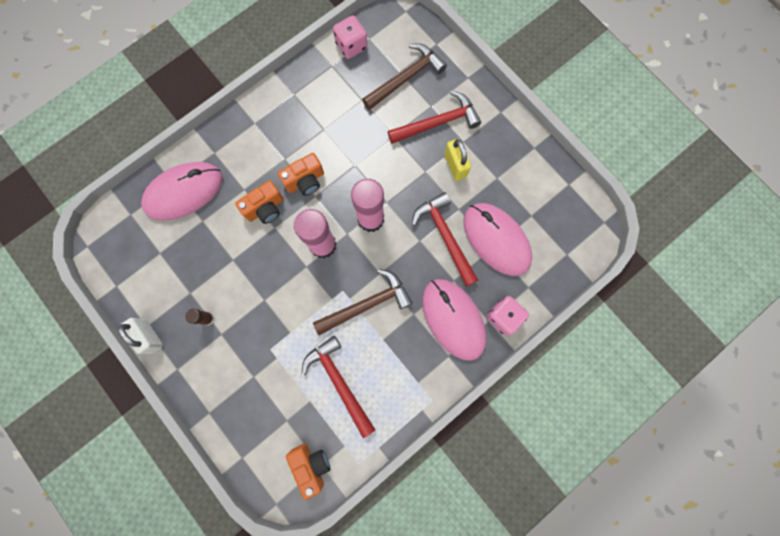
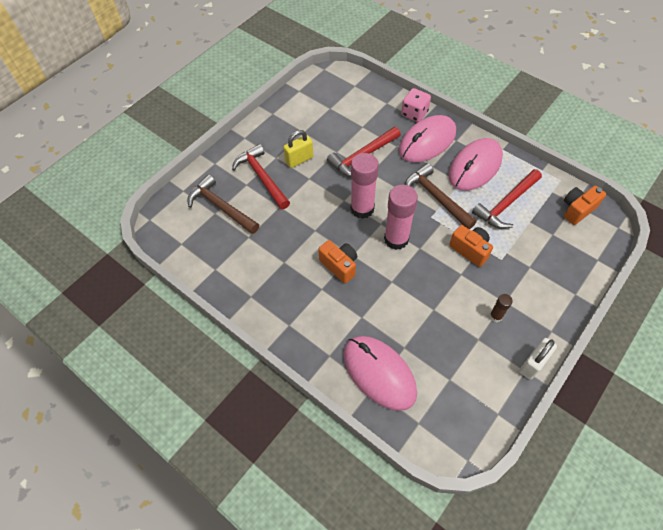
camera: 100 degrees left, 20 degrees down
(265, 208) = (375, 293): orange camera -> orange camera (470, 250)
(351, 46) = (191, 256): pink dice -> none
(496, 239) = (355, 125): pink mouse -> pink mouse (475, 167)

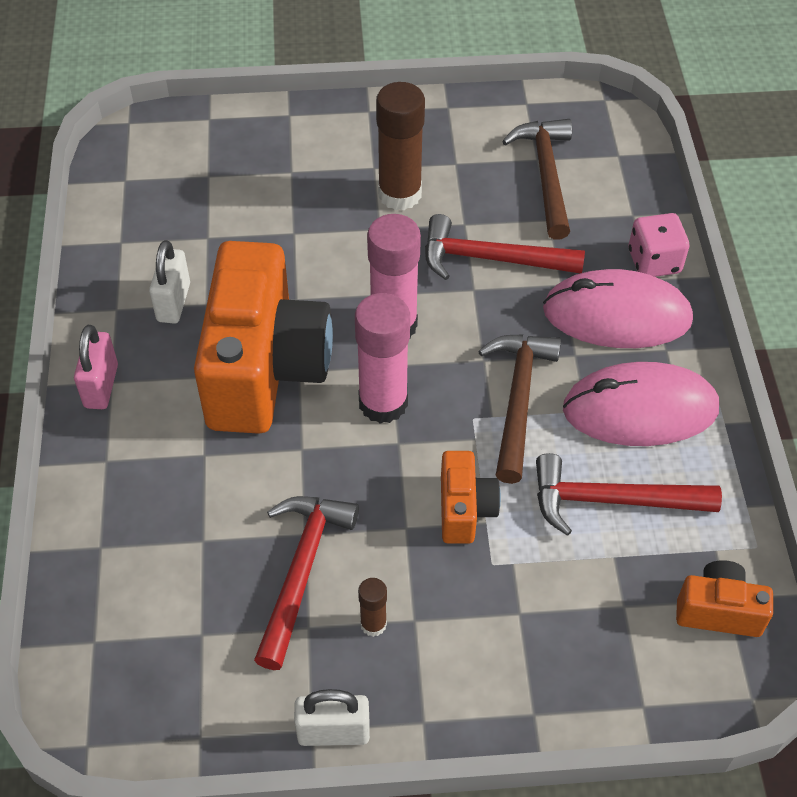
camera: 45 degrees right, 5 degrees down
(221, 207) = (225, 174): brown hammer -> brown hammer (546, 175)
(262, 177) = (322, 178): red hammer -> red hammer (302, 571)
(270, 273) = (173, 302): none -> white padlock
(287, 330) = (101, 386): none -> pink padlock
(299, 160) = (399, 194): yellow padlock -> brown glue stick
(339, 266) = (265, 369): orange camera -> orange camera, size x2.20
(379, 373) = (131, 538): pink mouse -> none

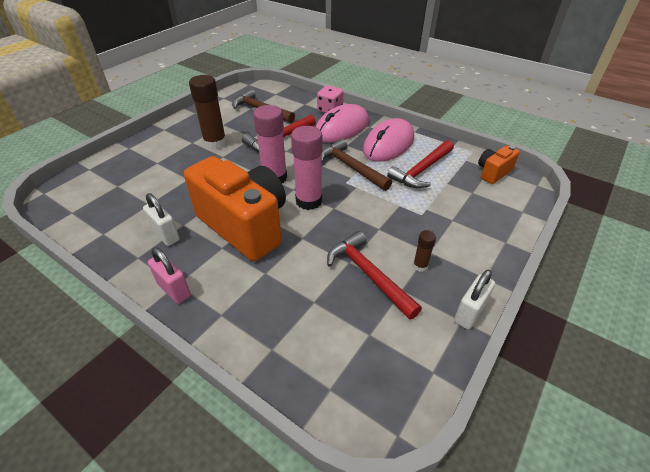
camera: 50 degrees left, 10 degrees down
(464, 510) = (387, 207): orange camera -> none

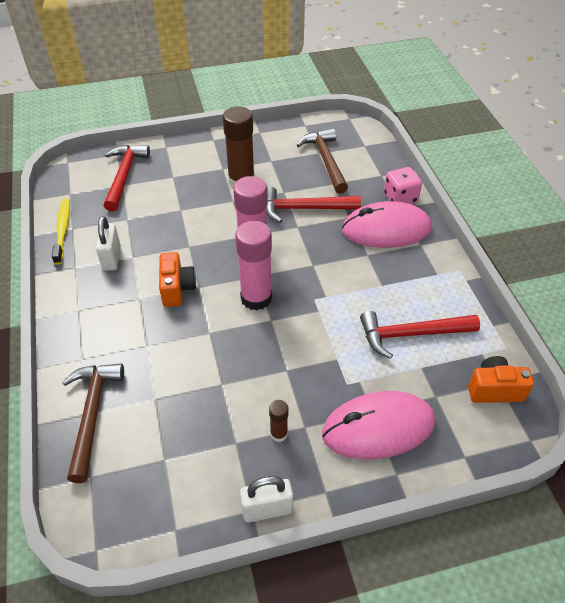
camera: 40 degrees right, 5 degrees up
(95, 239) = (63, 230): none -> yellow toothbrush
(174, 290) = (72, 313): pink padlock -> none
(245, 225) = (177, 289): orange camera -> orange camera, size x0.45
(351, 167) = (339, 284): brown hammer -> brown hammer (92, 414)
(368, 274) = (224, 407): red hammer -> red hammer (124, 176)
(388, 144) = (414, 279): pink mouse -> pink mouse (378, 428)

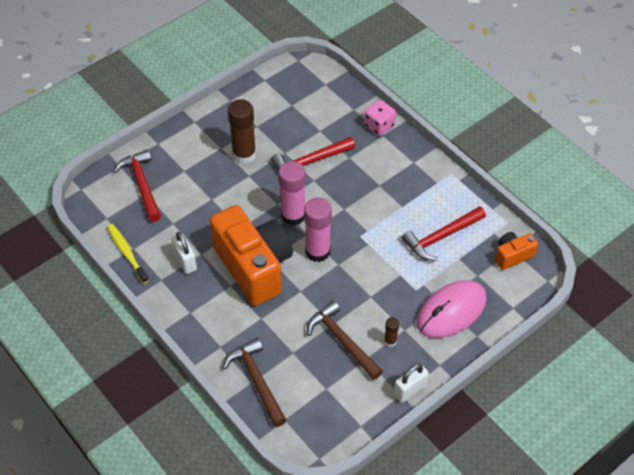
camera: 25 degrees left, 5 degrees up
(177, 289) = (254, 267): orange camera -> orange camera, size x2.20
(326, 160) = (302, 110): brown hammer -> brown hammer (342, 340)
(386, 229) = (382, 158): pink mouse -> none

